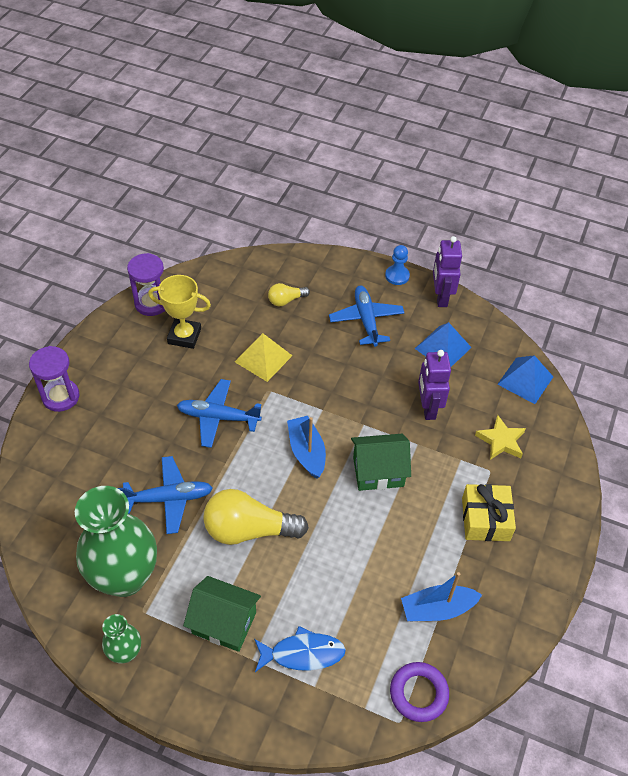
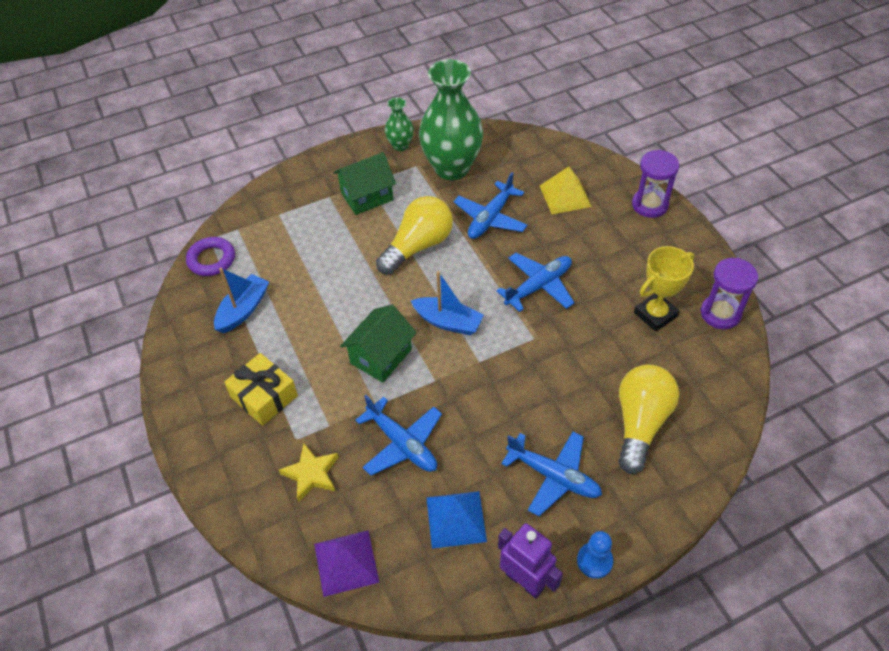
camera: 135 degrees right, 0 degrees up
(263, 358) = (577, 356): yellow pyramid -> yellow pyramid (565, 196)
(286, 300) = (640, 423): yellow light bulb -> yellow light bulb, size x1.97
(303, 653) = (303, 221): blue fish -> none
(428, 408) = (402, 444): purple robot -> blue plane
(525, 380) = (346, 563): blue pyramid -> purple pyramid

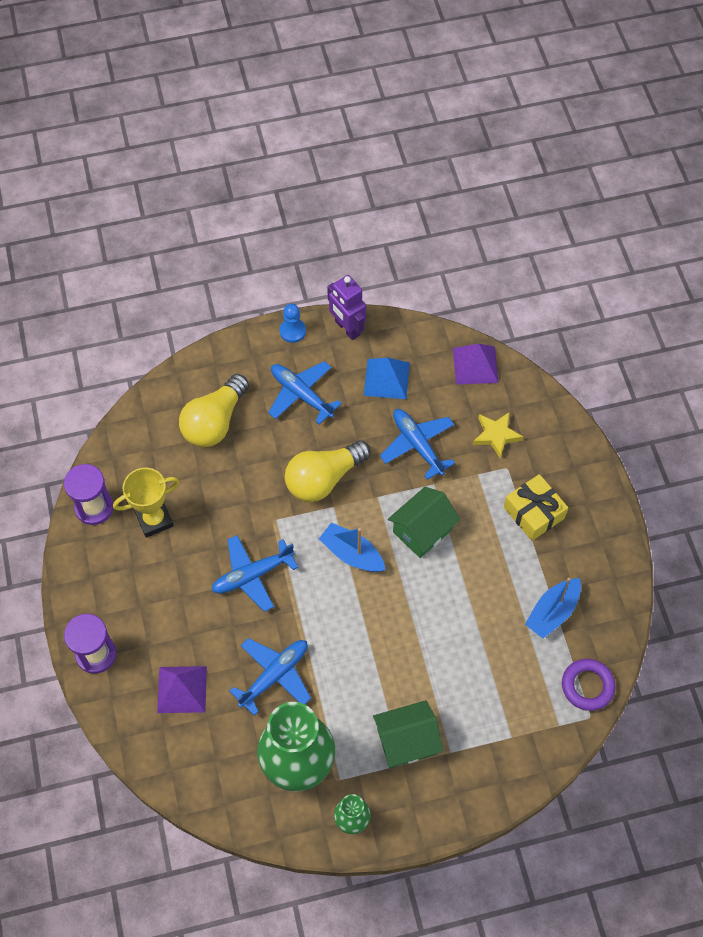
camera: 170 degrees left, 10 degrees up
(418, 246) = (362, 654): yellow light bulb -> yellow light bulb (324, 479)
(565, 196) = (182, 689): yellow pyramid -> purple pyramid

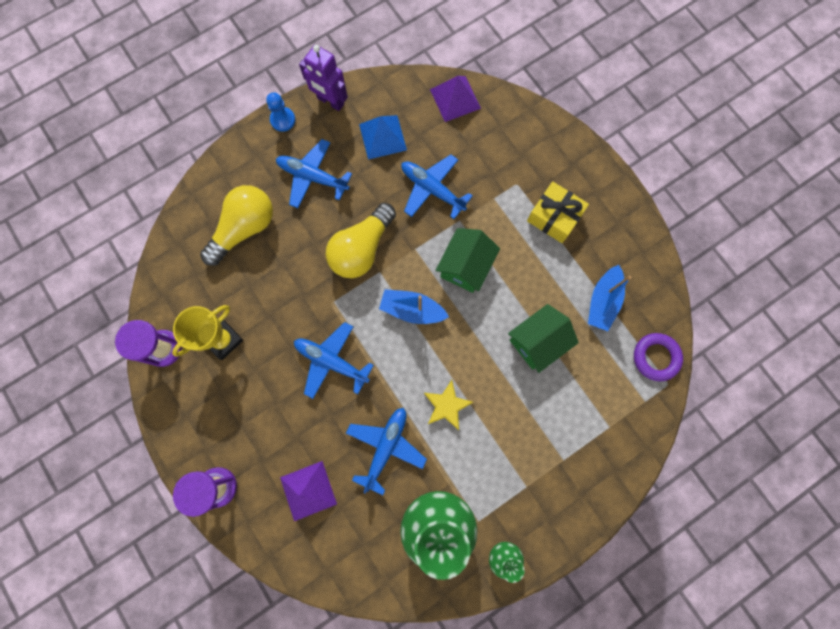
camera: 20 degrees left, 15 degrees up
(215, 422) = (244, 229): yellow light bulb -> yellow light bulb turned 150 degrees counterclockwise
(252, 575) = (331, 361): blue plane -> blue plane turned 75 degrees clockwise
(406, 741) = (522, 464): green house -> green house (537, 342)
(496, 435) = (496, 157): yellow star -> yellow star (446, 405)

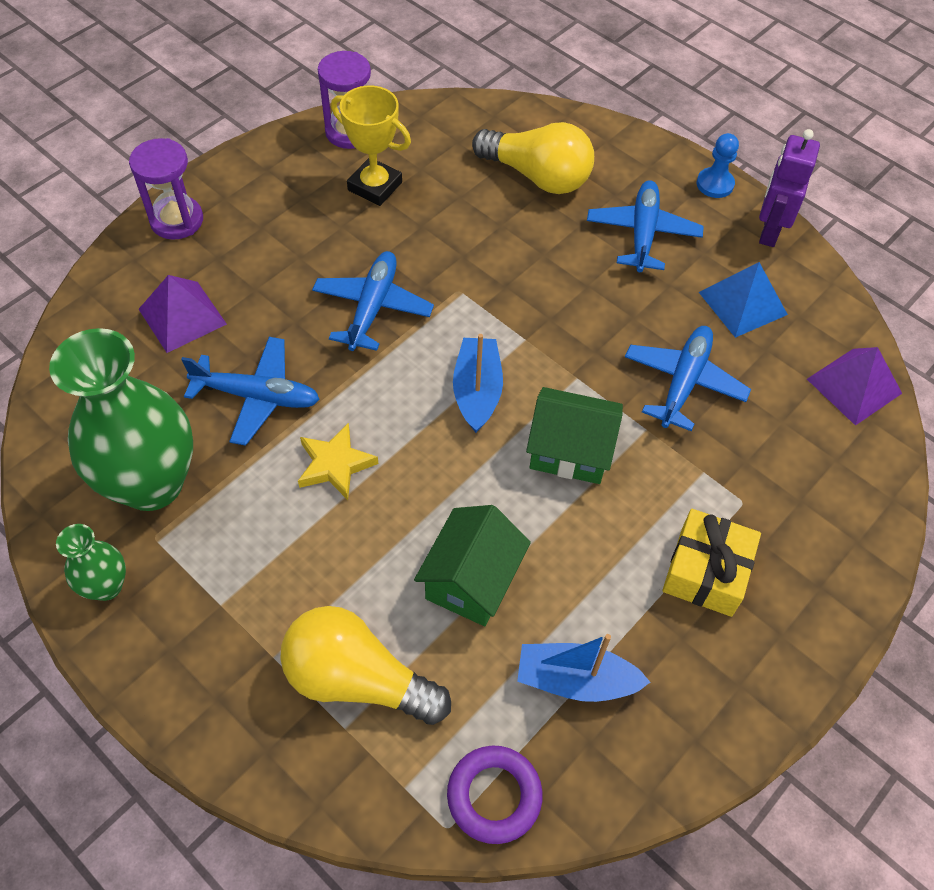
camera: 75 degrees right, 20 degrees down
(362, 249) = (553, 311): yellow light bulb -> yellow light bulb (358, 679)
(537, 342) = (471, 580): green house -> green house turned 75 degrees clockwise

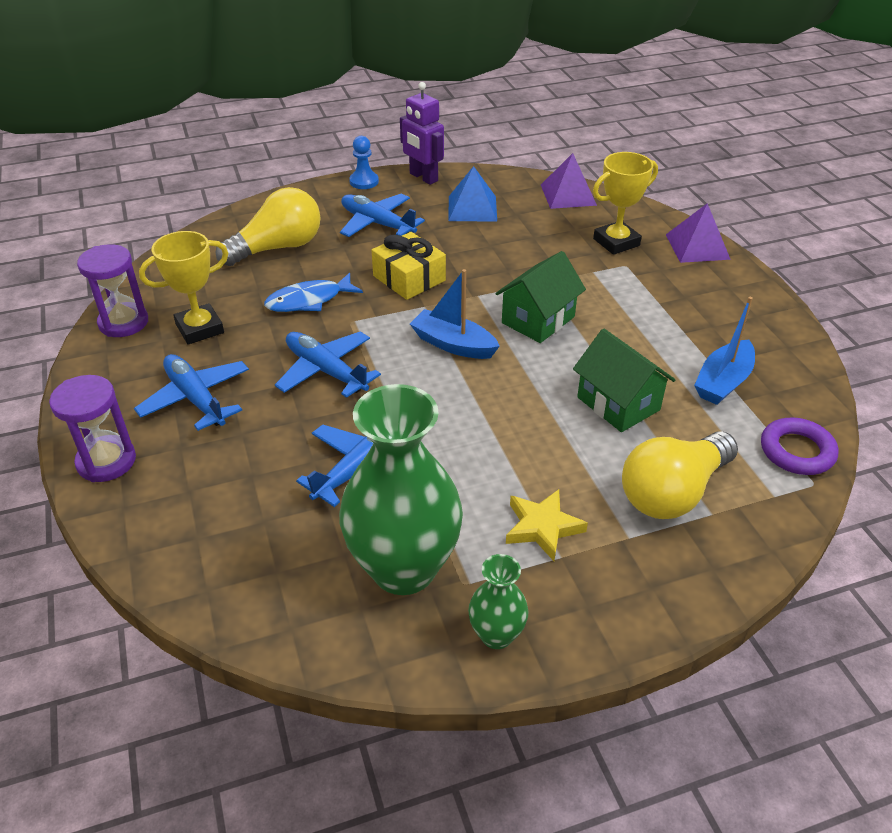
camera: 60 degrees left, 15 degrees down
(182, 316) = (228, 491): purple pyramid -> purple pyramid (697, 246)
(335, 464) = (466, 442): yellow star -> yellow star (542, 527)
(469, 242) = (309, 300): none -> blue fish
(684, 382) = (517, 253): blue plane -> blue plane (196, 398)
(706, 571) = (669, 298): yellow gift -> yellow gift (409, 278)
(786, 475) = (616, 242): none -> yellow trophy

